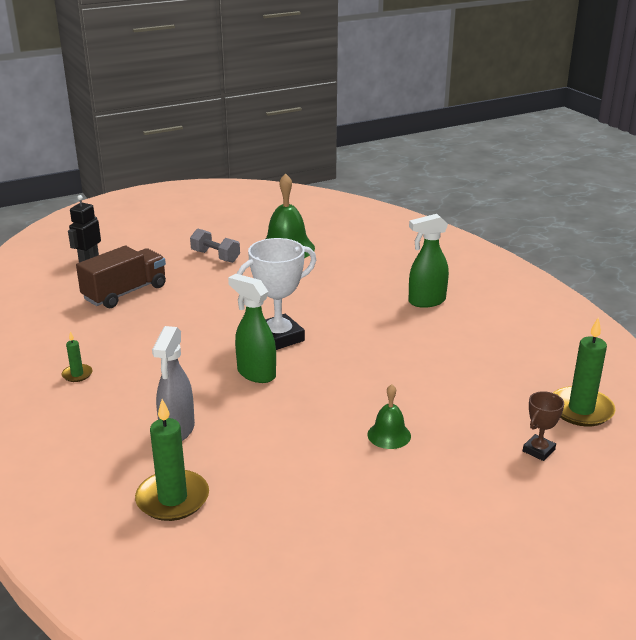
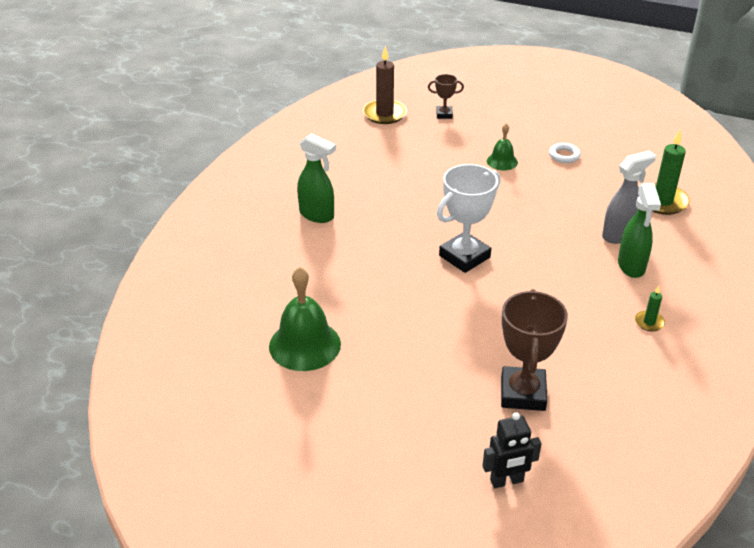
camera: 130 degrees left, 10 degrees up
(125, 293) = (523, 393): brown truck -> brown trophy
(215, 256) = (380, 384): grey dumbbell -> none
(256, 373) = (521, 240): green spray bottle -> green spray bottle (631, 266)
(278, 337) = (464, 256): white trophy -> white trophy turned 60 degrees counterclockwise
(345, 487) = (564, 155): none -> white ring
(581, 409) = (384, 114): green candle -> brown candle

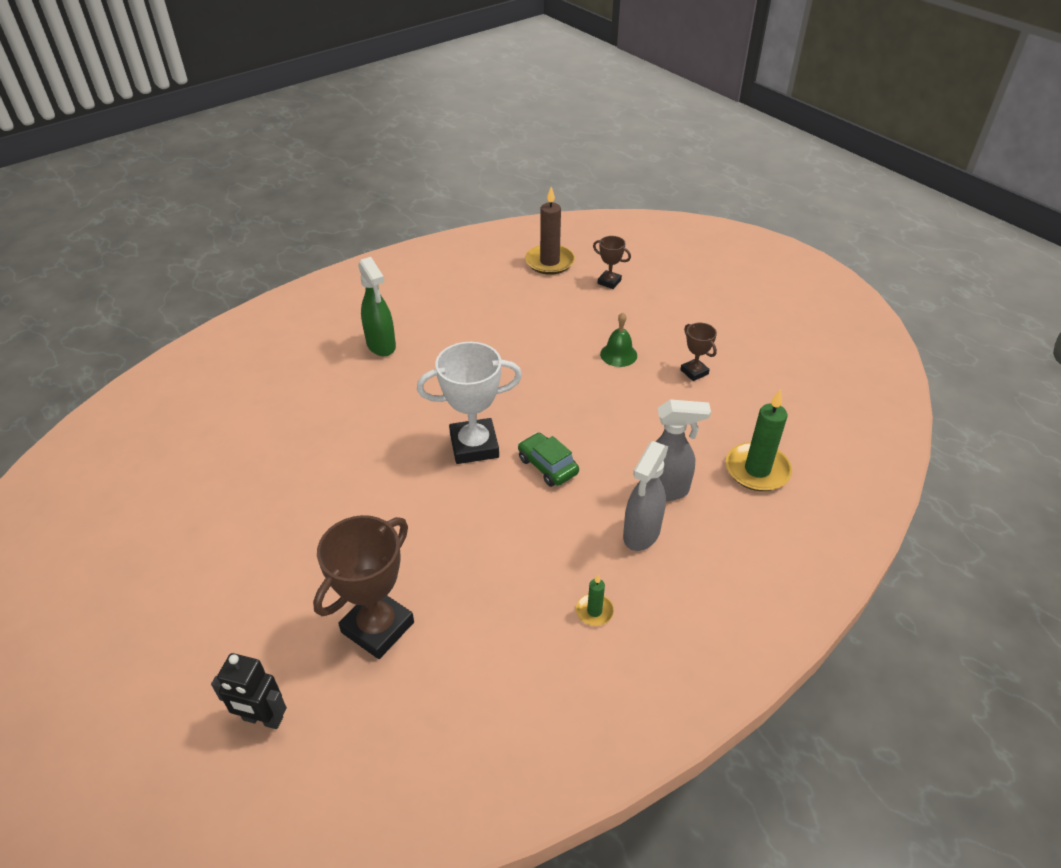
camera: 30 degrees right, 5 degrees up
(305, 345) = (237, 474): green bell -> none
(529, 250) = (547, 466): none -> green car
(564, 155) = (694, 372): white ring -> brown trophy
(631, 266) = (641, 534): green spray bottle -> grey spray bottle

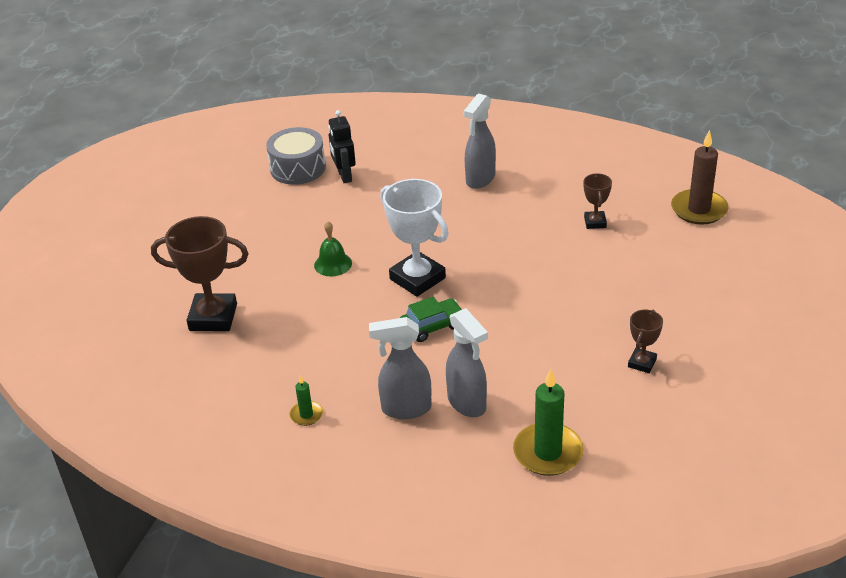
camera: 60 degrees right, 5 degrees down
(211, 452) = (298, 168): none -> grey drum
(263, 719) = (114, 306): black robot -> black robot (344, 176)
(381, 346) = (480, 179): green spray bottle -> grey spray bottle
(547, 466) = (432, 326): green car -> green car turned 45 degrees clockwise
(609, 282) = (714, 257): brown trophy -> brown trophy (595, 222)
(618, 354) = (613, 306): green bell -> green bell (333, 264)

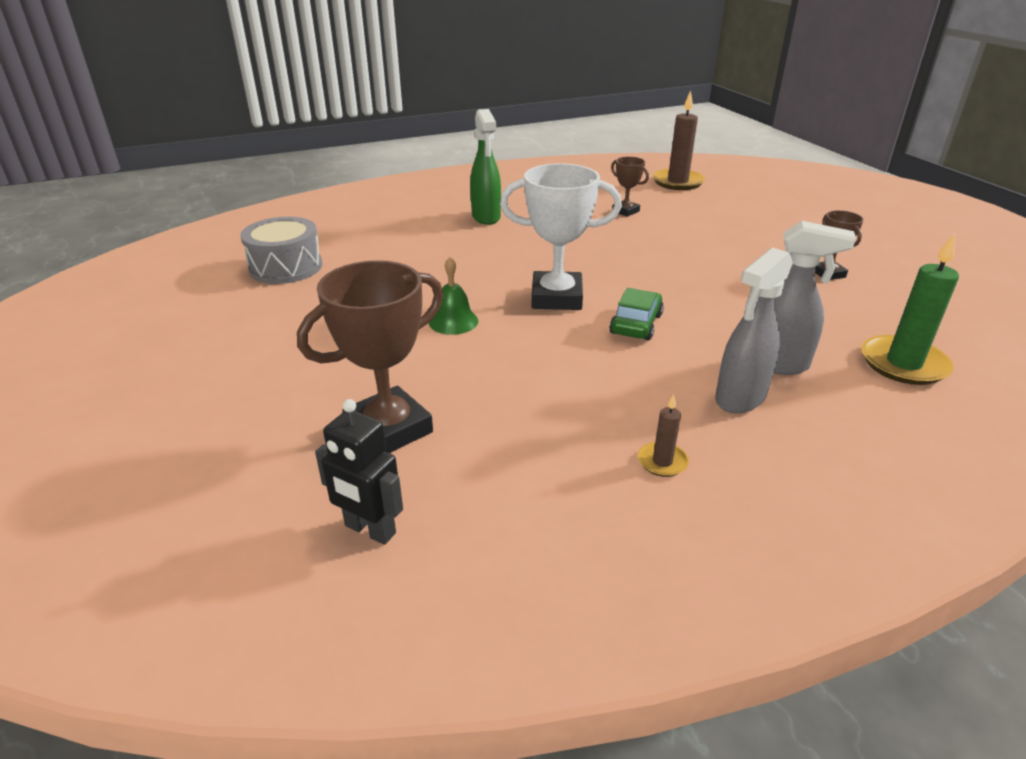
camera: 45 degrees left, 5 degrees down
(306, 415) = (662, 461): green candle -> brown candle
(344, 176) = (350, 256): black robot -> black robot (369, 530)
(480, 179) = (486, 217): grey spray bottle -> green spray bottle

